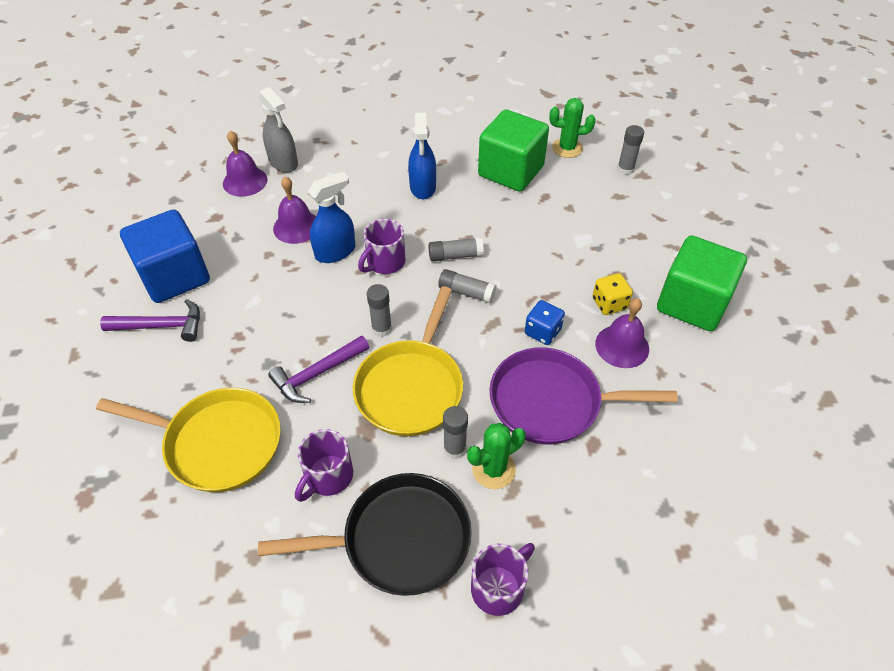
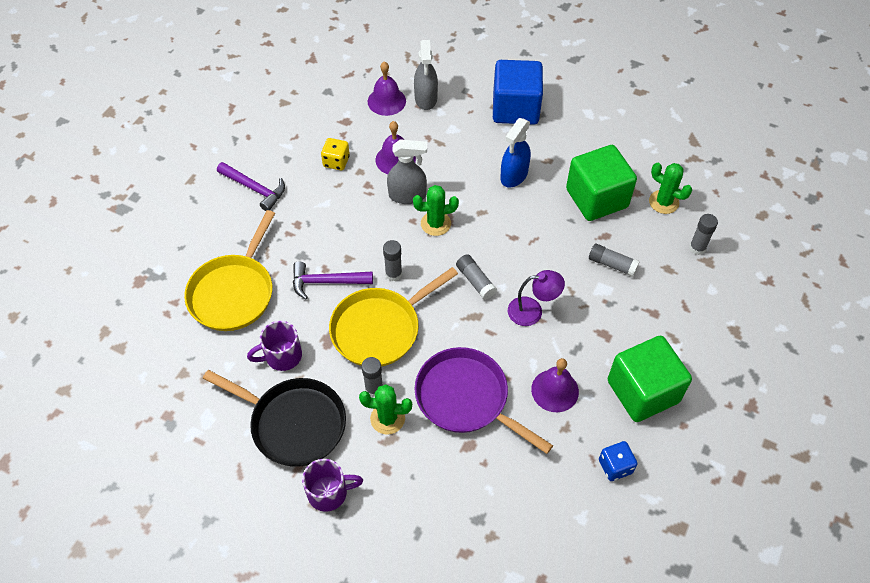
camera: 35 degrees right, 5 degrees up
(174, 276) = (287, 155): blue cube -> blue cube (515, 108)
(218, 443) = (234, 292): yellow pan -> yellow pan turned 60 degrees clockwise
(335, 252) = (407, 195): blue spray bottle -> grey spray bottle
(385, 262) = (435, 223): purple mug -> green cactus
(455, 255) = (491, 247): grey glue stick -> grey glue stick (612, 264)
(540, 289) = (532, 311): none -> purple lamp
(542, 332) = (505, 344): blue dice -> blue dice (615, 466)
(609, 303) = (575, 353): yellow dice -> yellow dice (336, 162)

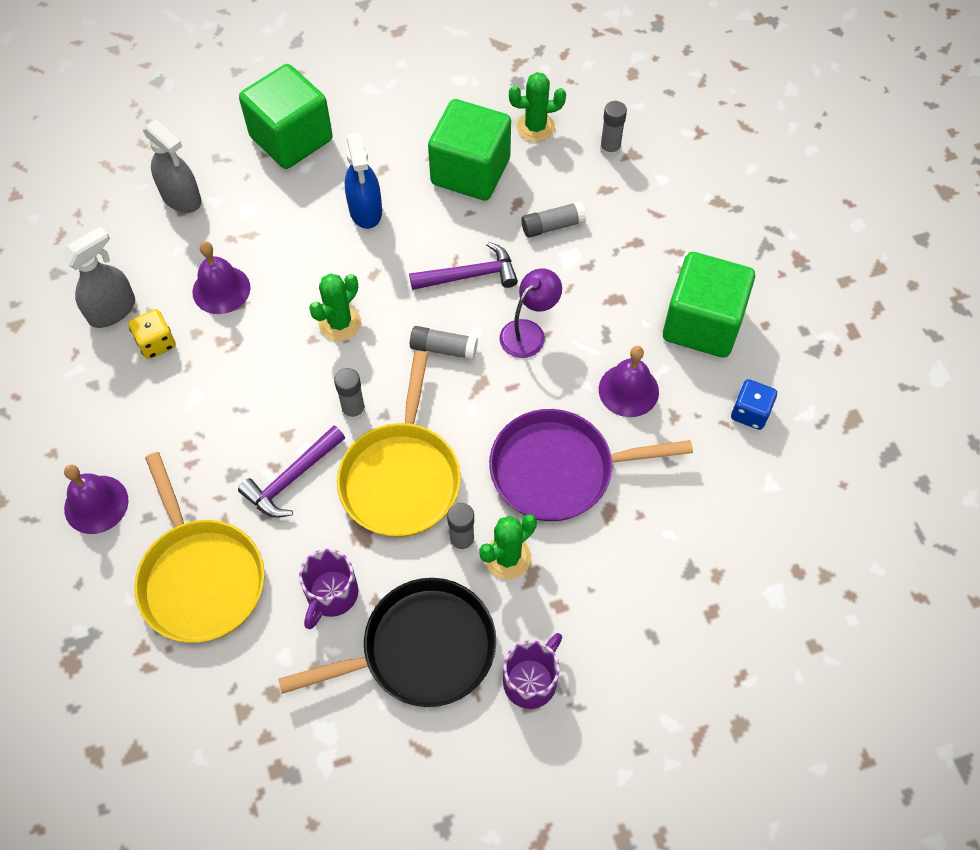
camera: 45 degrees left, 5 degrees up
(255, 189) = (93, 447): purple hammer -> purple hammer (470, 275)
(386, 101) = (139, 233): purple bell -> purple bell (96, 504)
(407, 195) = (277, 317): grey spray bottle -> grey spray bottle (112, 310)
(515, 108) = (291, 138): blue cube -> green cube

